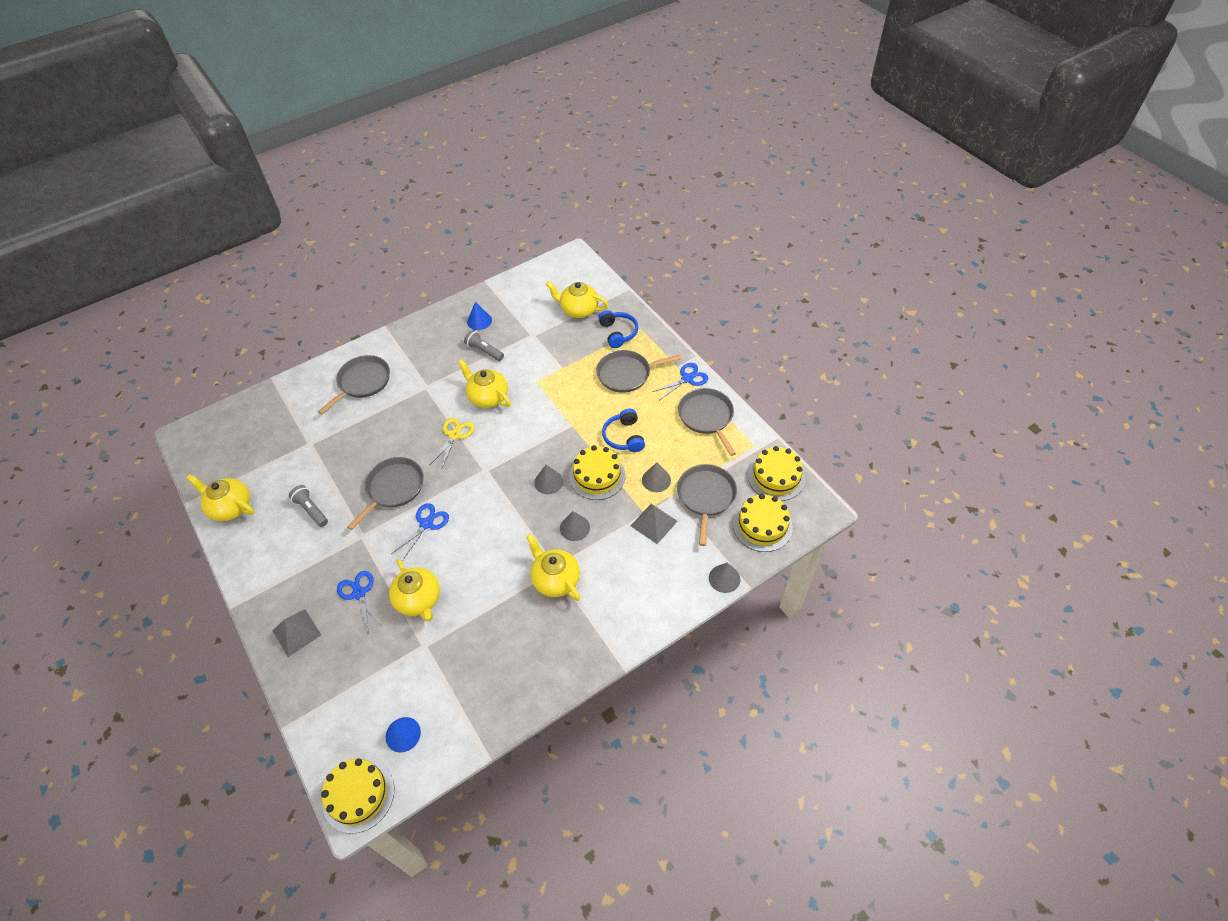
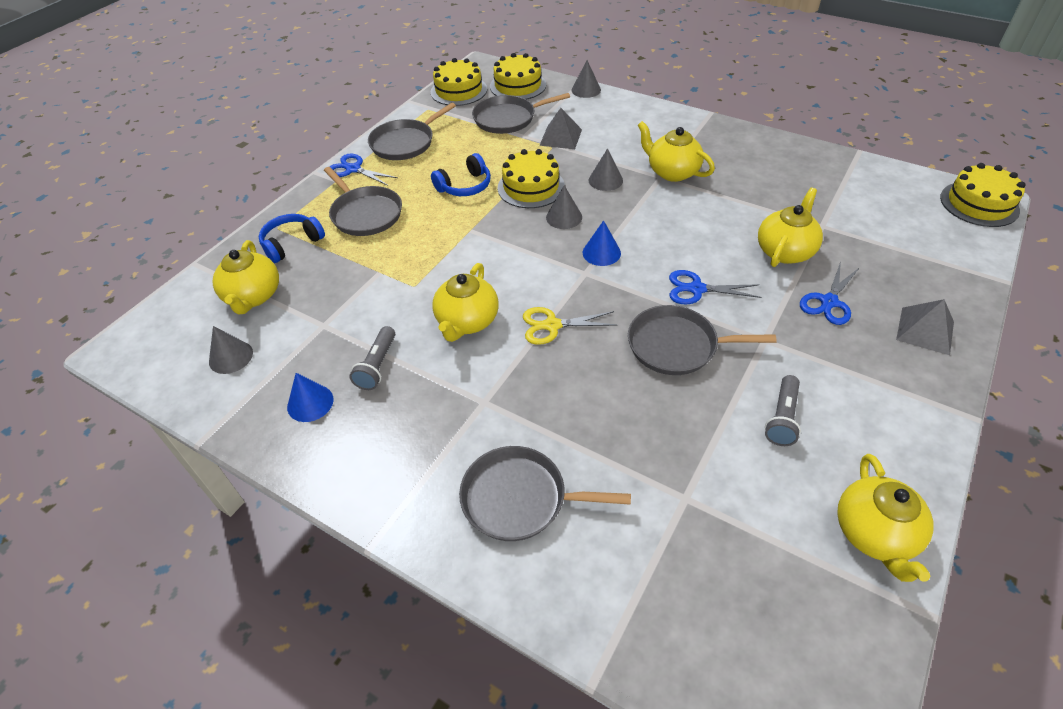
camera: 115 degrees left, 5 degrees down
(403, 734) = (905, 201): blue cone -> blue cone (601, 252)
(555, 579) = (672, 172): yellow teapot -> yellow teapot turned 105 degrees clockwise
(656, 480) = (508, 150): grey cone -> grey cone (231, 357)

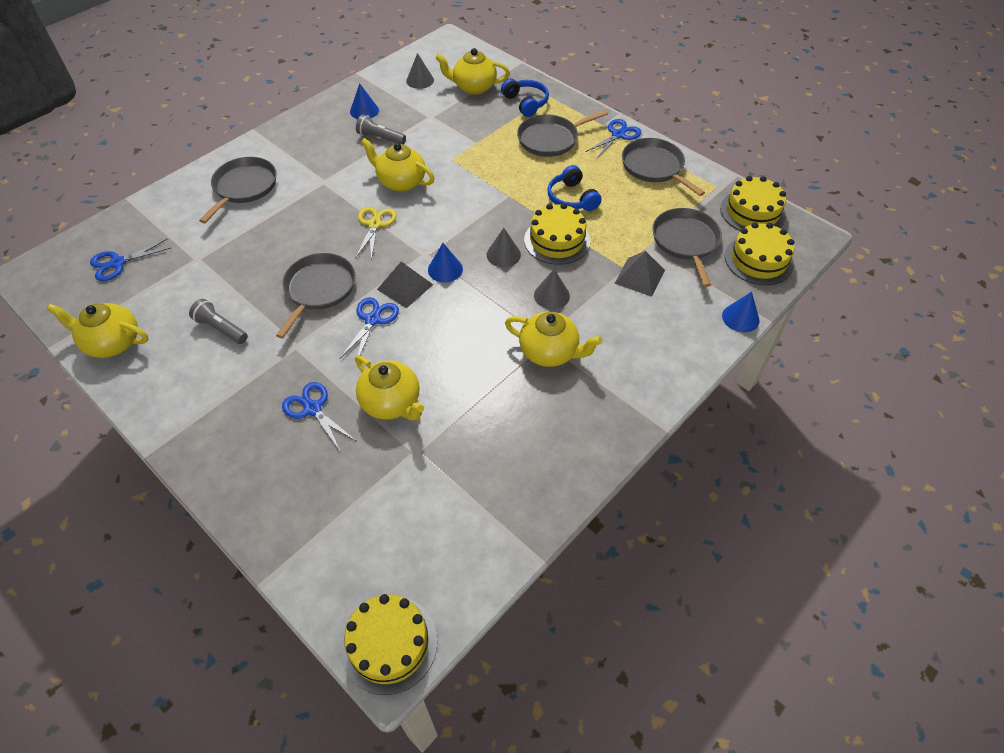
camera: 100 degrees right, 5 degrees up
(586, 90) = (740, 318): grey cone -> blue cone
(672, 172) = (550, 352): yellow teapot -> yellow teapot turned 60 degrees clockwise
(742, 610) = (117, 263): none -> blue scissors
(925, 330) = (244, 468): grey pyramid -> grey pyramid (405, 287)

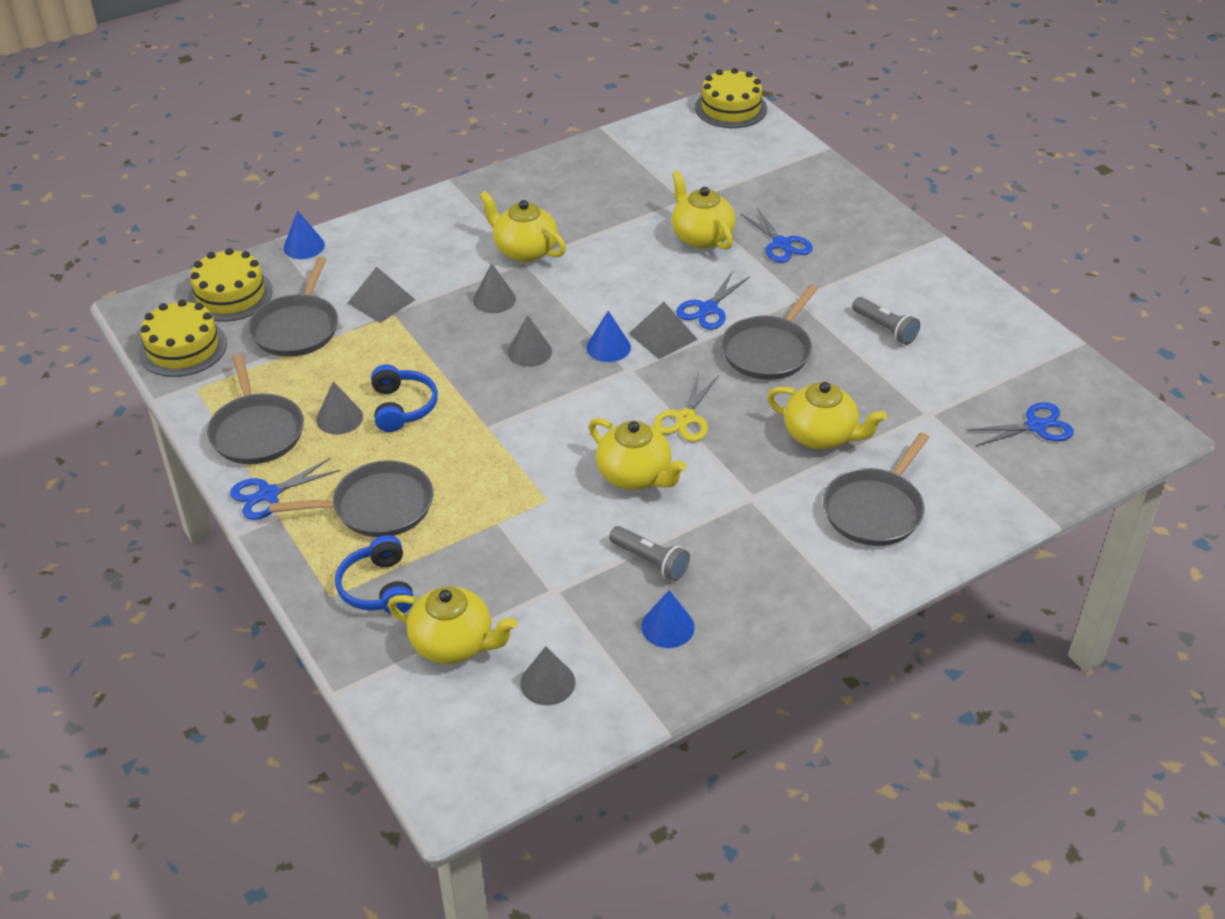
camera: 165 degrees left, 10 degrees down
(112, 342) = (1010, 335): yellow teapot -> yellow teapot (821, 435)
(557, 240) = (454, 357): yellow cake -> none
(608, 184) = (339, 418): none -> grey cone

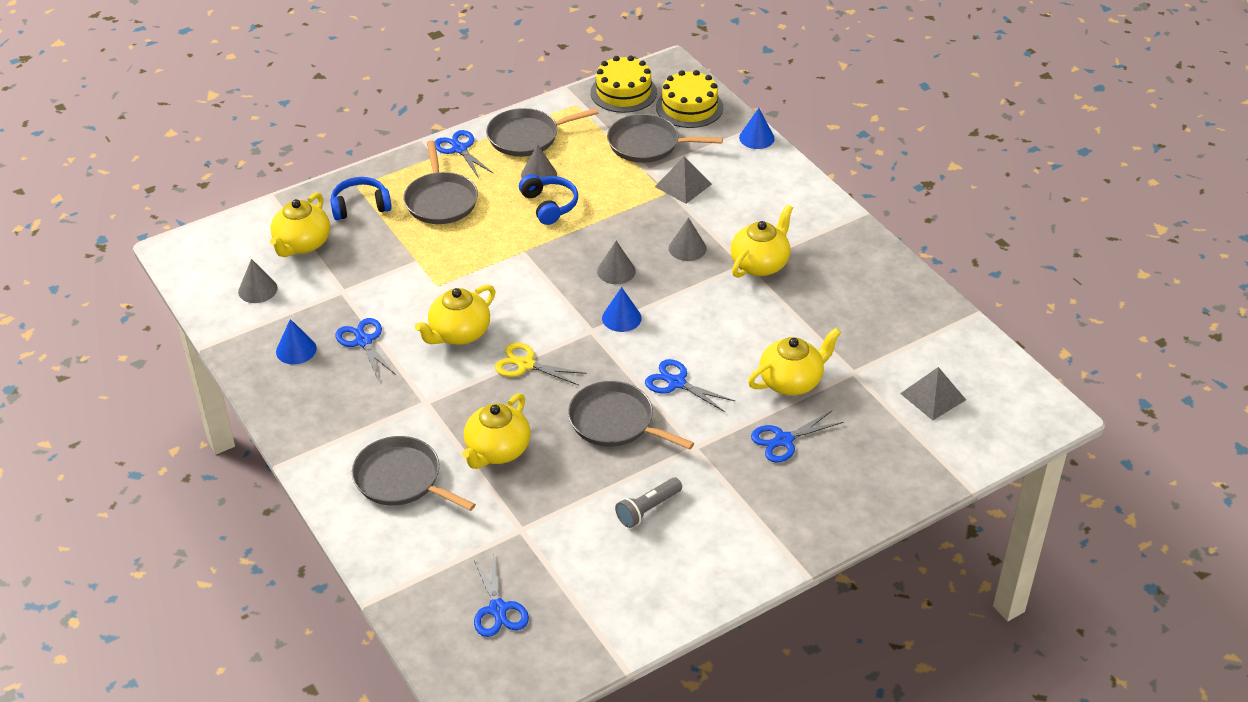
camera: 90 degrees right, 0 degrees up
(402, 407) = (549, 205): blue headphones -> blue headphones turned 105 degrees counterclockwise
(650, 561) = (363, 341): grey flashlight -> blue scissors
(662, 336) = (636, 352): grey pyramid -> grey pyramid (933, 396)
(731, 108) = (1037, 412): yellow cake -> none

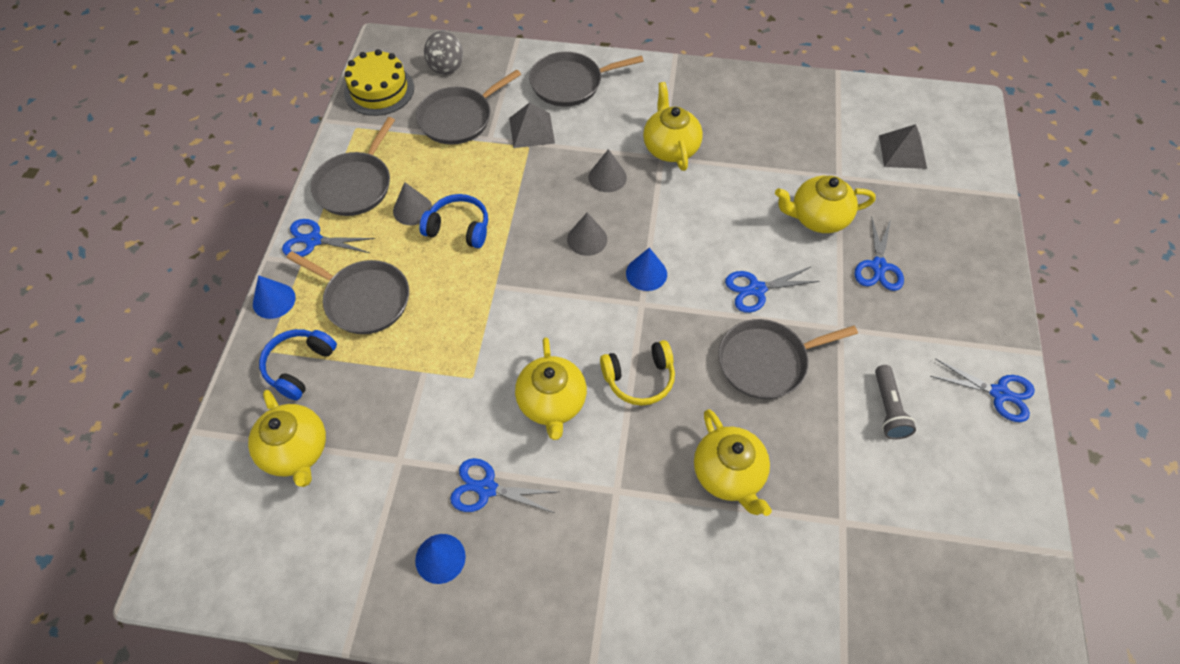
camera: 50 degrees left, 15 degrees up
(257, 289) = (317, 536): grey cone -> none
(401, 479) = (701, 581): grey pan -> grey pan (570, 83)
(498, 609) = (930, 610): blue scissors -> blue scissors (999, 393)
(526, 364) = (639, 378): yellow scissors -> yellow headphones
(689, 107) = (446, 66): yellow cake -> grey spinning top
(756, 138) = (527, 54): blue cone -> blue cone (274, 300)
(791, 381) = (818, 218): yellow teapot -> yellow teapot turned 105 degrees counterclockwise

